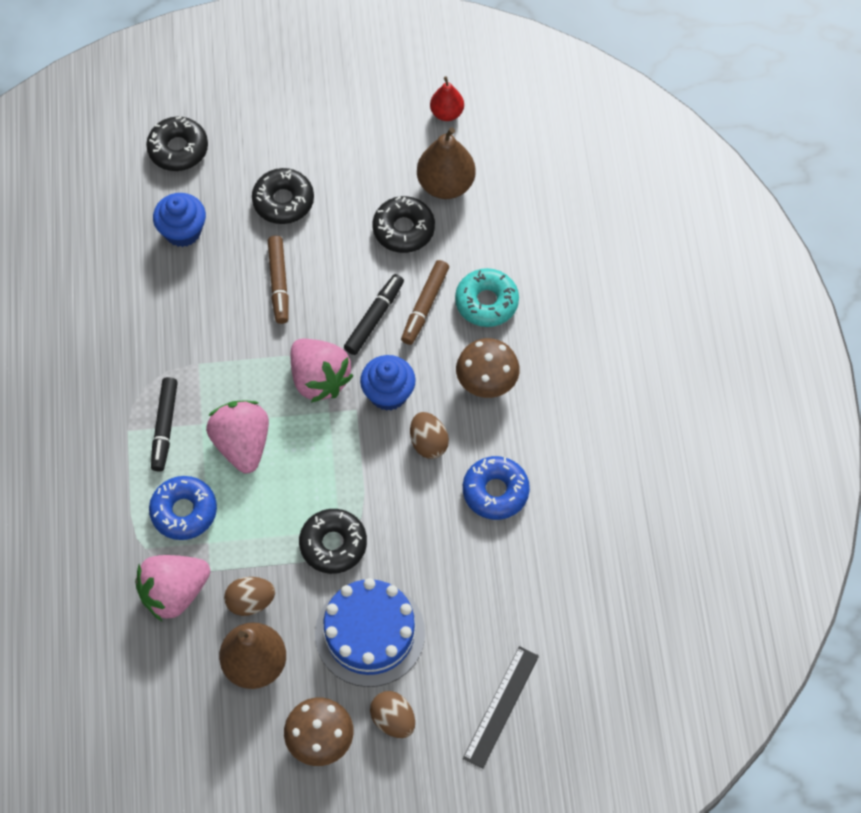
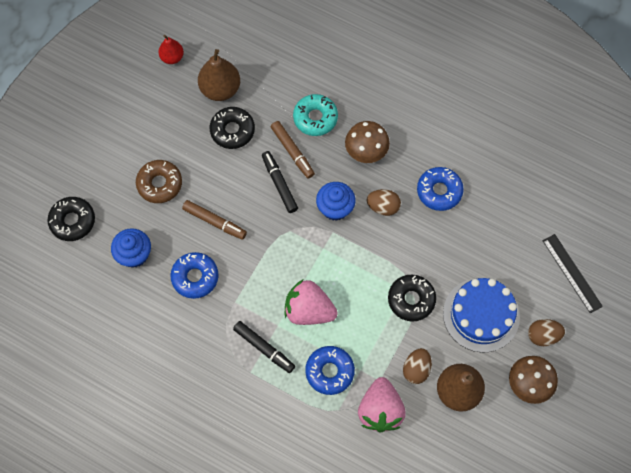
camera: 55 degrees left, 5 degrees up
(199, 306) = (195, 277): none -> blue donut
(283, 201) = (159, 184): black donut -> brown donut
(319, 379) = (297, 240): pink strawberry -> none

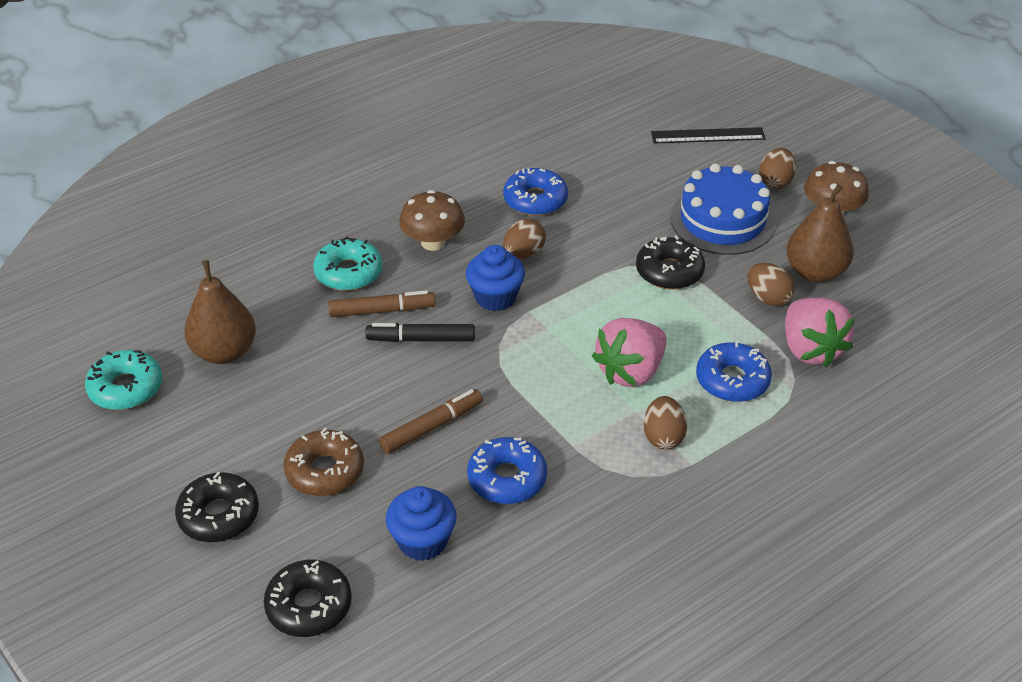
camera: 65 degrees left, 25 degrees down
(172, 57) = (126, 388): red pear -> turquoise donut
(232, 131) = (301, 360): black donut -> black donut (219, 515)
(264, 348) = (663, 437): black marker -> brown egg
(380, 410) = (810, 349): pink strawberry -> pink strawberry turned 45 degrees clockwise

